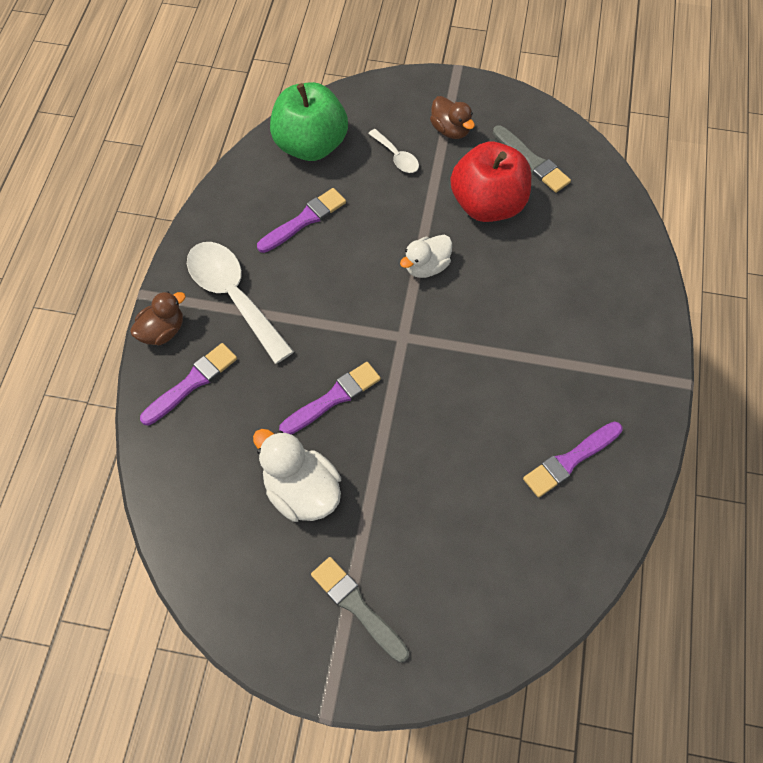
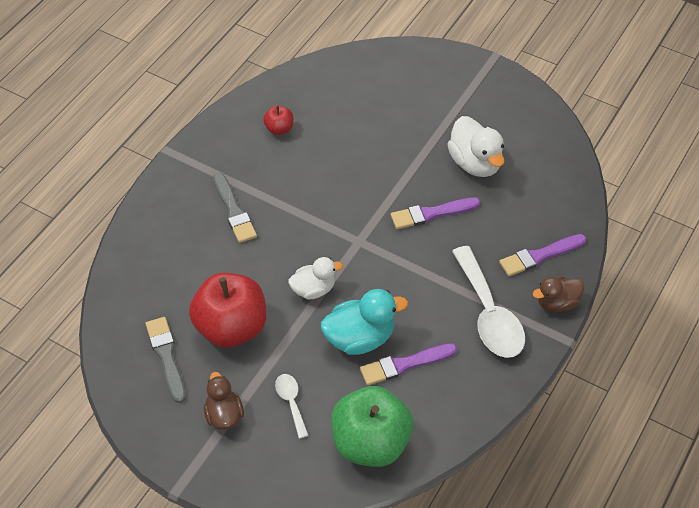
camera: 160 degrees left, 10 degrees down
(357, 607) = (459, 94): grey brush -> grey brush (234, 211)
(358, 232) = (360, 338): none -> turquoise duck
(570, 460) = (279, 129): purple brush -> red apple

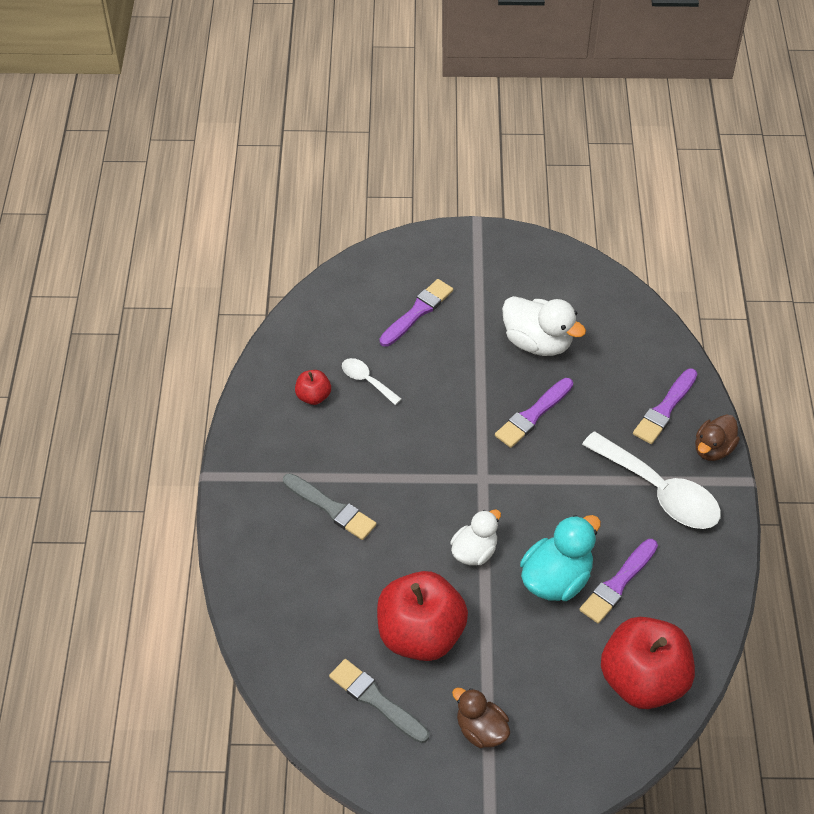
camera: 30 degrees left, 0 degrees up
(291, 402) = (537, 680): white spoon -> white spoon (366, 380)
(370, 443) = (643, 680): green apple -> red apple
(399, 103) = (417, 312): none -> purple brush

